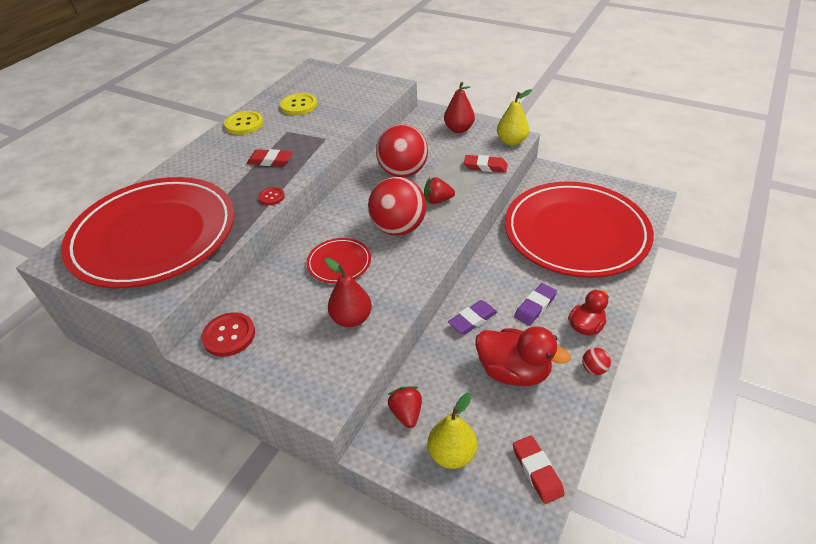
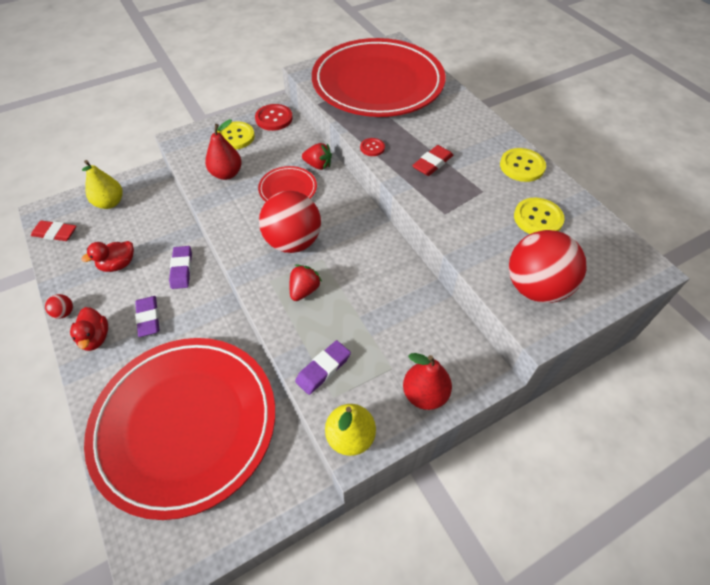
camera: 120 degrees right, 10 degrees up
(285, 350) = (235, 137): none -> yellow button
(403, 172) = (375, 287): red ball -> red ball (536, 287)
(406, 413) = (156, 196): red strawberry -> red strawberry (318, 165)
(485, 166) = (323, 369): red eraser -> purple eraser
(513, 371) = (118, 264): red duck -> red duck, size x0.62

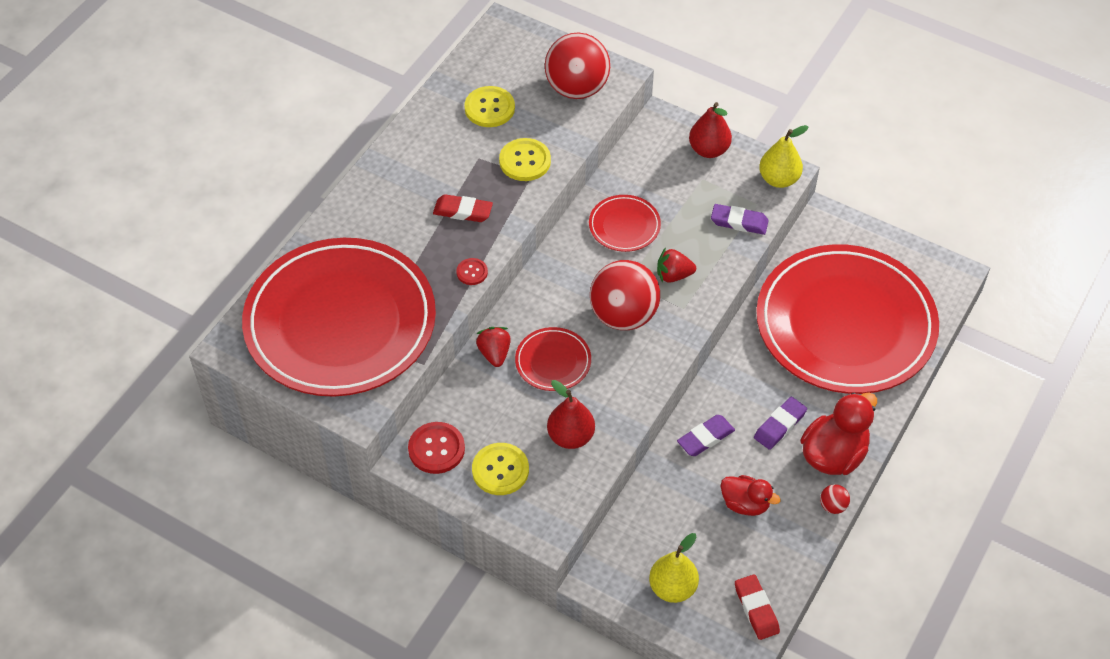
camera: 120 degrees left, 0 degrees up
(95, 338) = (833, 454): red duck -> red duck, size x1.60
(376, 283) = (624, 226): none -> red plate
(522, 166) = (418, 139): yellow button -> yellow button (525, 161)

